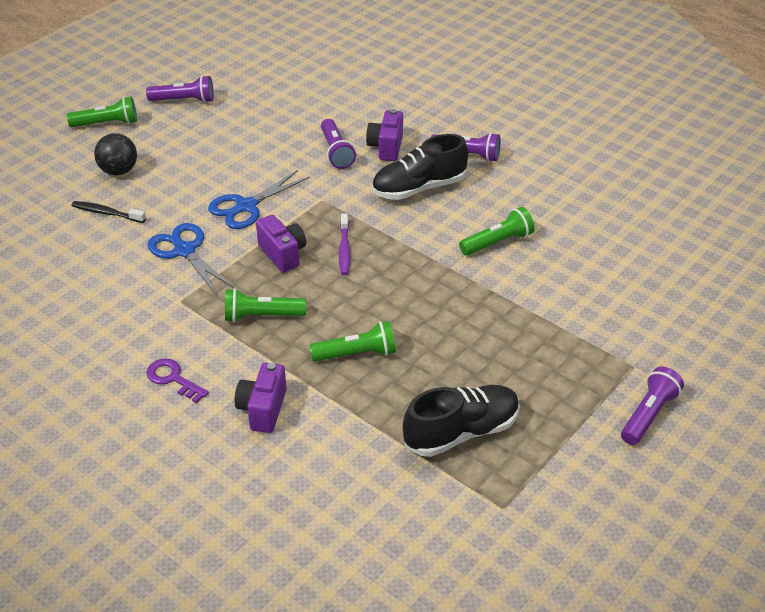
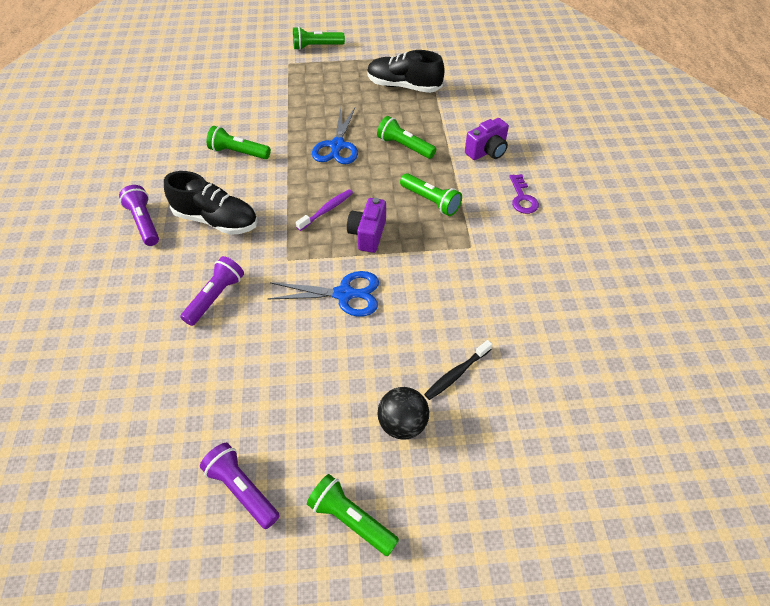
camera: 135 degrees left, 10 degrees up
(106, 213) = (456, 374): black toothbrush -> black toothbrush turned 75 degrees clockwise
(184, 251) = (430, 286): blue scissors -> blue scissors (337, 146)
(386, 147) = (178, 272): purple camera -> none
(648, 415) = (316, 46): purple flashlight -> green flashlight

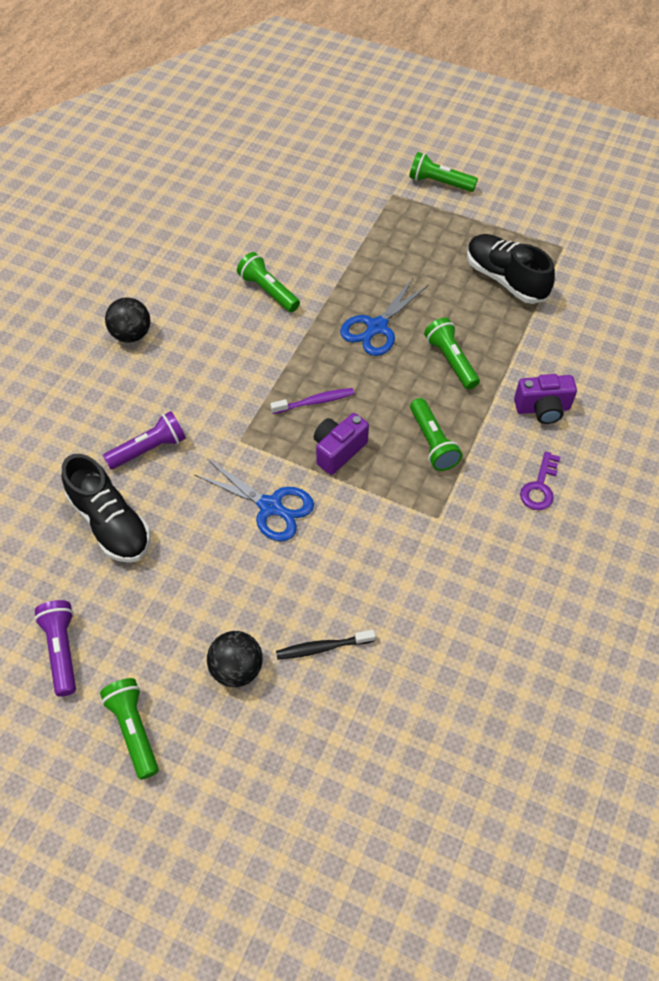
camera: 30 degrees right, 5 degrees up
(144, 222) = (131, 334): purple flashlight -> black ball
(216, 220) = (199, 363): black shoe -> black shoe (111, 523)

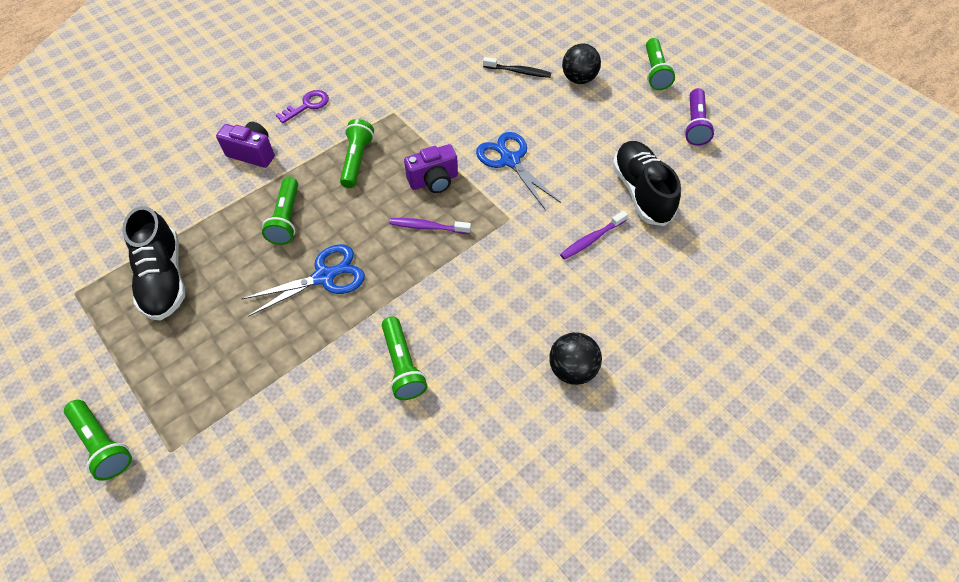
camera: 155 degrees left, 0 degrees up
(149, 449) = (591, 239): purple flashlight -> purple toothbrush

